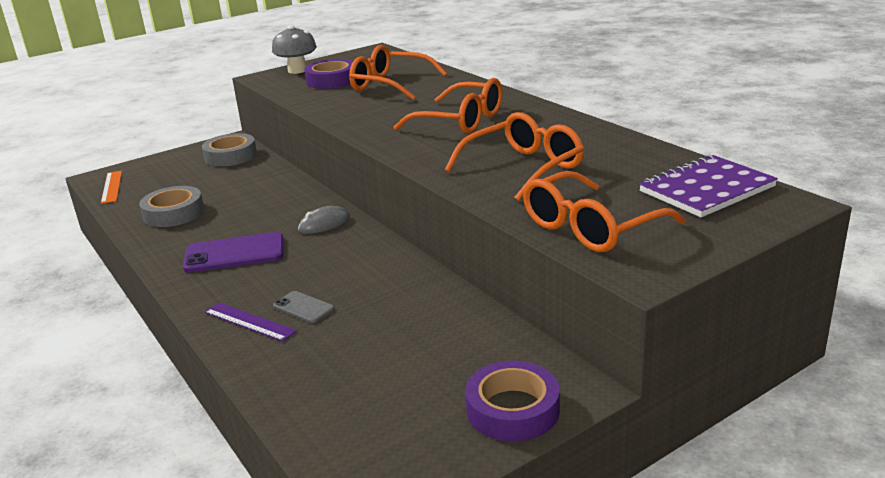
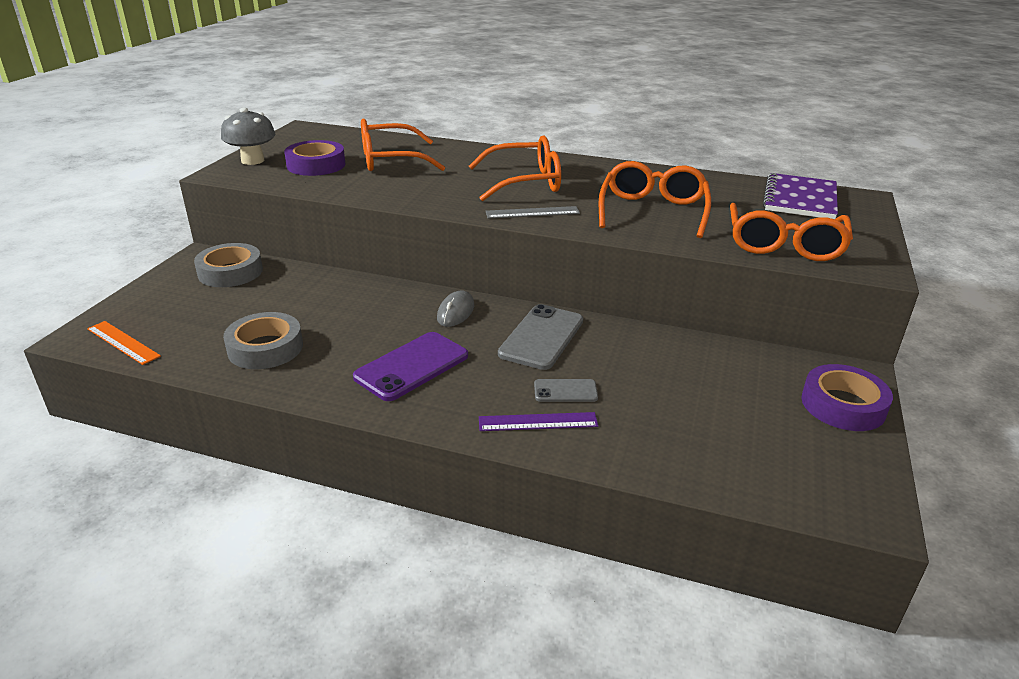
camera: 40 degrees left, 5 degrees up
(353, 262) = (541, 337): none -> grey phone
(417, 147) = (532, 213): none -> grey ruler

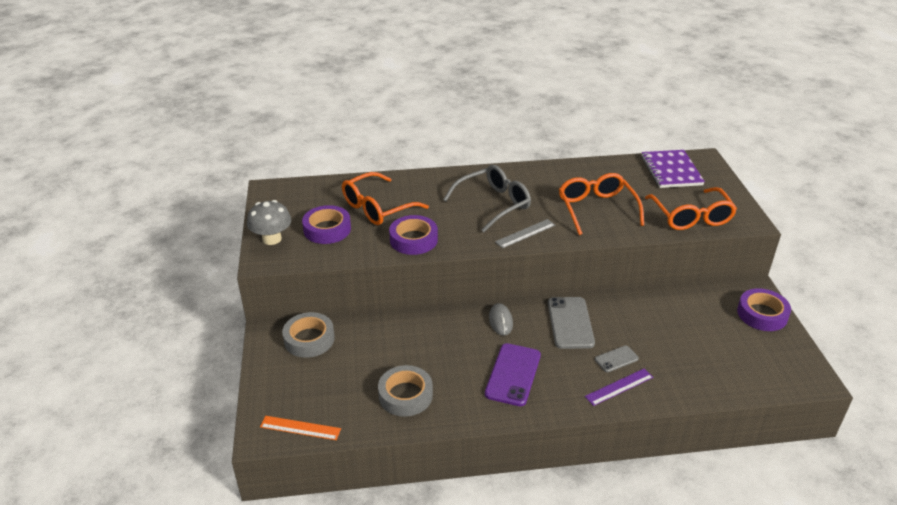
camera: 25 degrees left, 5 degrees up
(394, 190) = (413, 240): none -> purple tape
(525, 182) = (494, 204): orange glasses -> grey glasses

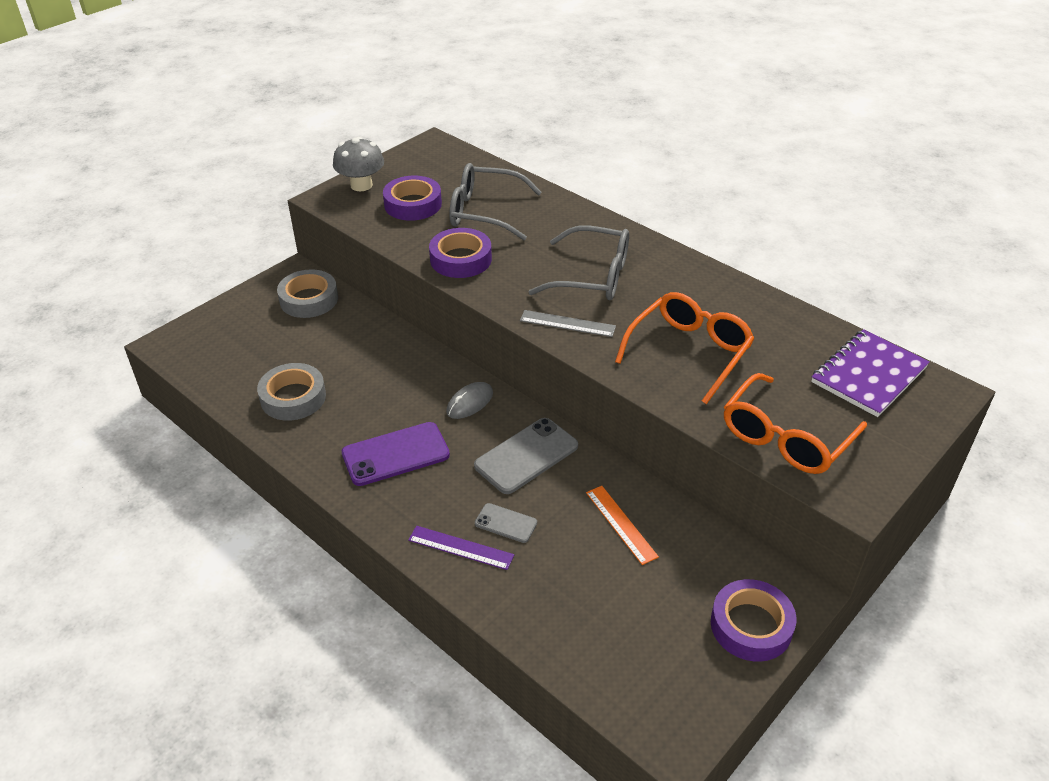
camera: 50 degrees right, 5 degrees up
(300, 428) = (193, 359): orange ruler -> orange ruler (621, 524)
(377, 208) = (484, 212): orange glasses -> grey glasses

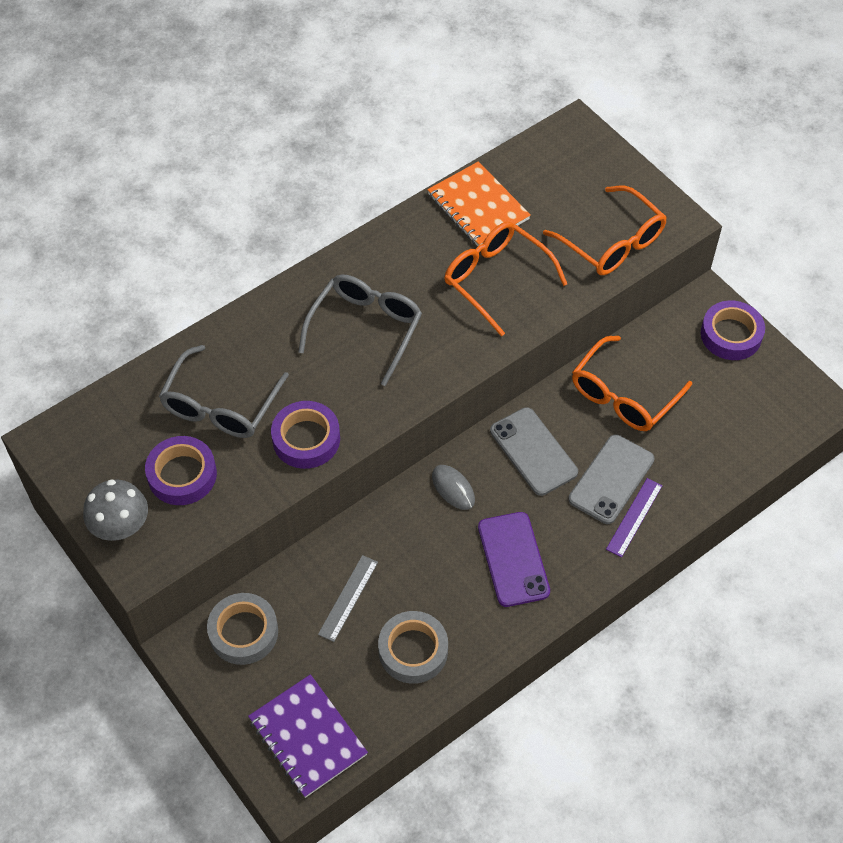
camera: 80 degrees left, 15 degrees up
(505, 523) = (611, 479): grey phone -> grey phone, size x1.84
(567, 323) = (436, 363): grey ruler -> grey ruler (348, 598)
(621, 524) = (623, 395): orange ruler -> orange glasses
(780, 329) = (478, 207): none -> orange notebook
(868, 375) = (548, 168): purple notebook -> purple notebook (307, 737)

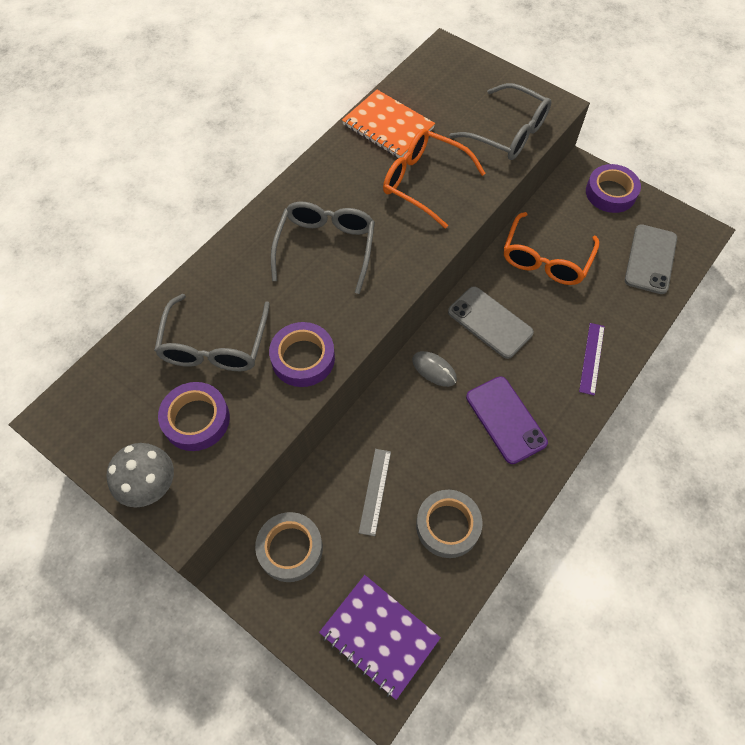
camera: 15 degrees left, 5 degrees up
(611, 479) = (561, 331): grey phone -> grey phone (650, 259)
(612, 243) = (508, 133): orange glasses -> grey glasses

